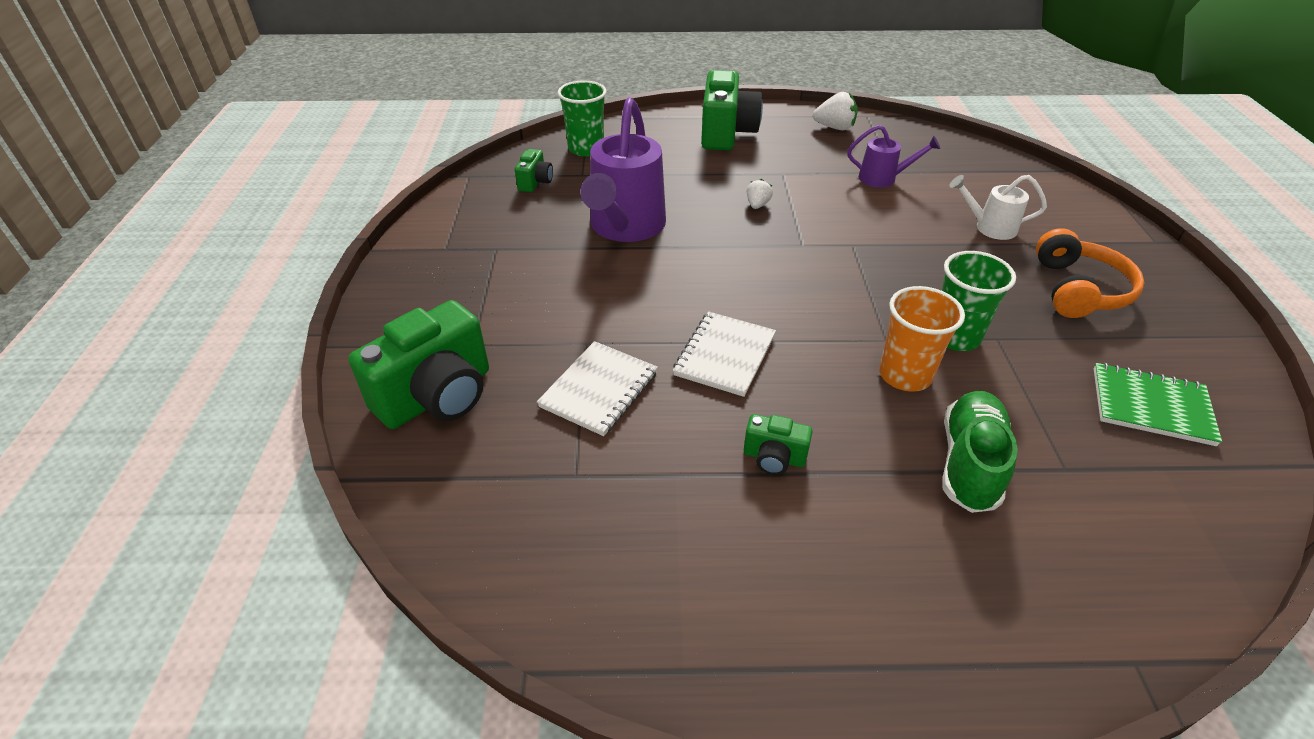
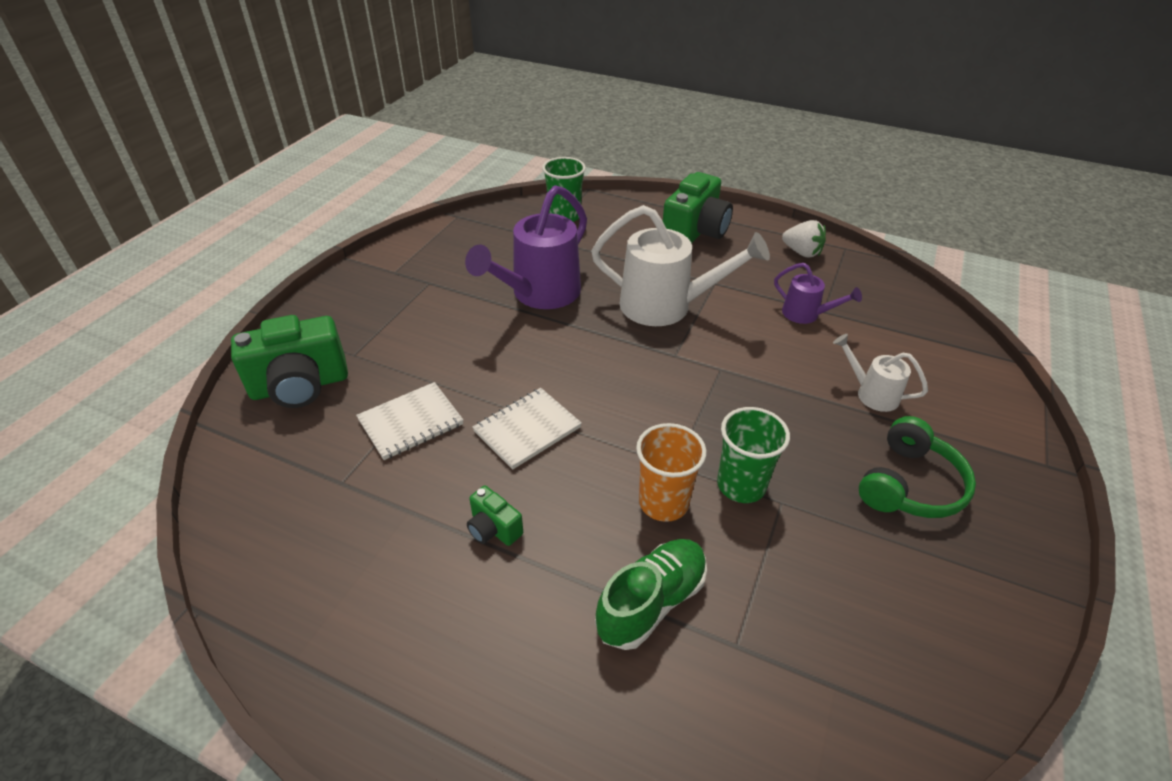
camera: 25 degrees right, 0 degrees up
(535, 182) = (502, 235): green camera -> none
(757, 205) = (666, 306): white strawberry -> white watering can
(1078, 289) = (909, 484): orange headphones -> green headphones
(1151, 406) = (879, 624): green notebook -> none

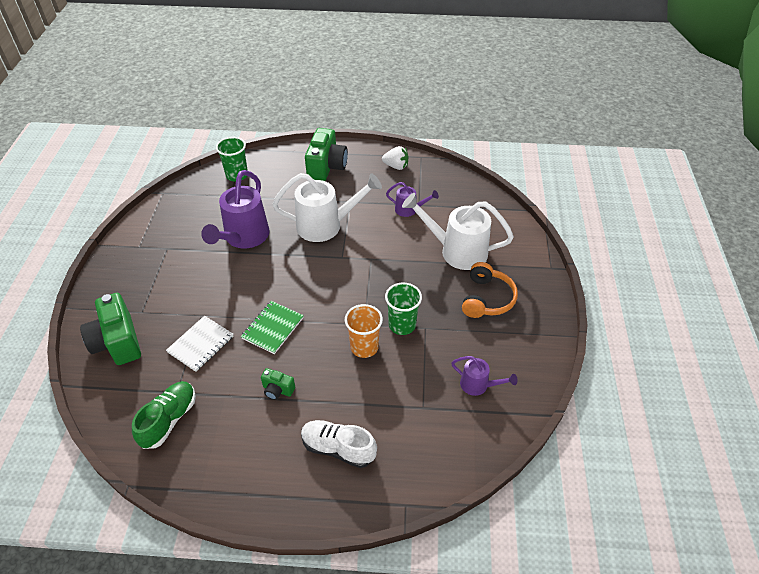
camera: 20 degrees left, 5 degrees up
(300, 386) = (117, 342): green camera -> green camera turned 105 degrees clockwise
(527, 429) = (273, 328): white notebook -> green notebook
(554, 669) = (338, 448): none -> white shoe
(651, 602) = (375, 400): green shoe -> green shoe (169, 420)
(857, 639) = (478, 385): none -> purple watering can
(871, 393) = (457, 251): white watering can -> white watering can, size x1.96
(909, 484) = (486, 298): green headphones -> orange headphones

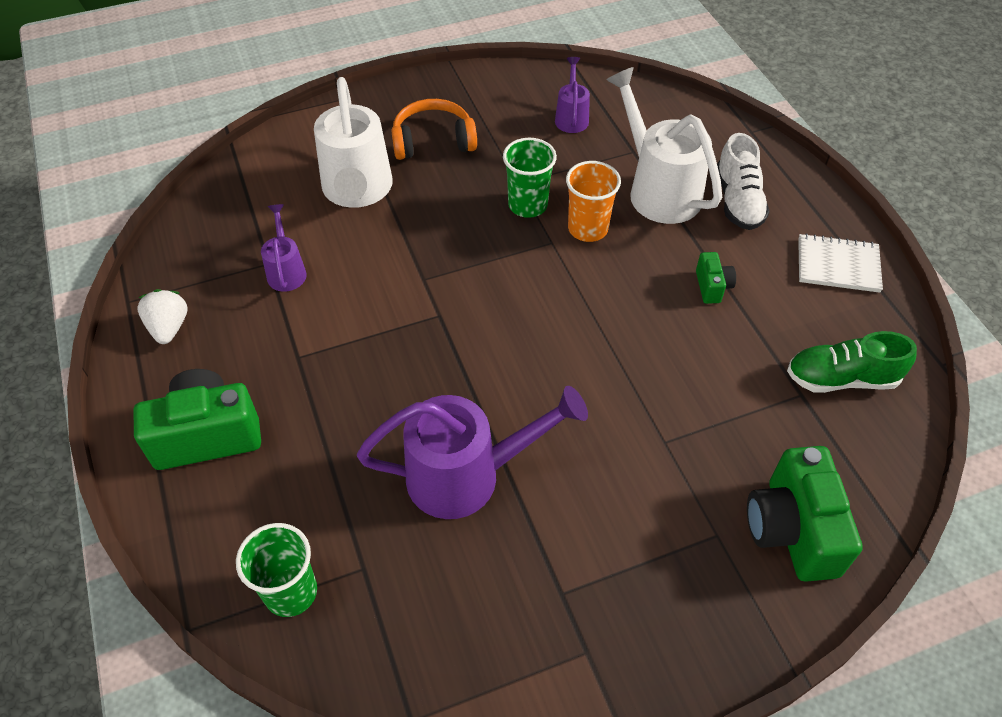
camera: 115 degrees left, 5 degrees up
(117, 342) = (792, 530): green camera -> green camera turned 135 degrees clockwise
(201, 344) = (712, 411): white notebook -> white notebook (838, 265)
(273, 328) = (625, 338): green notebook -> none
(326, 226) = (376, 365): white watering can -> white watering can (658, 189)

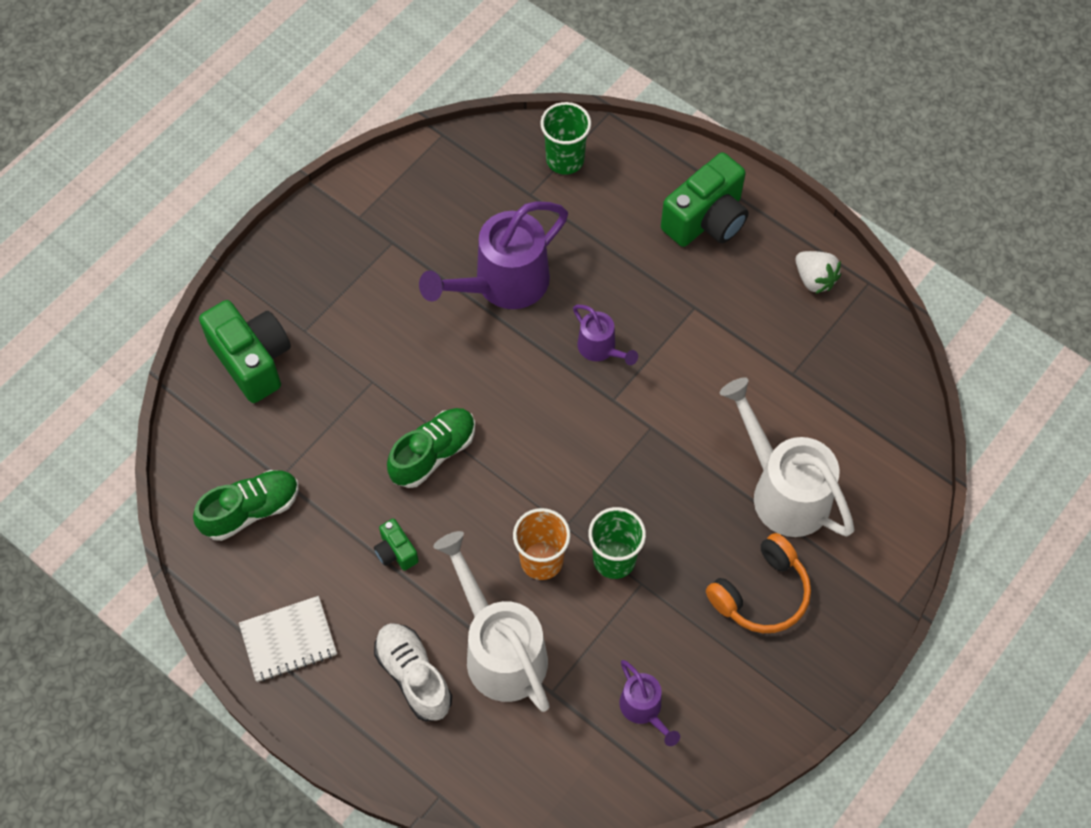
camera: 150 degrees right, 10 degrees up
(286, 271) = (771, 375): purple watering can -> purple watering can (600, 349)
(636, 347) = (433, 453): none -> green shoe
(658, 189) = (500, 649): white watering can -> white watering can turned 150 degrees counterclockwise

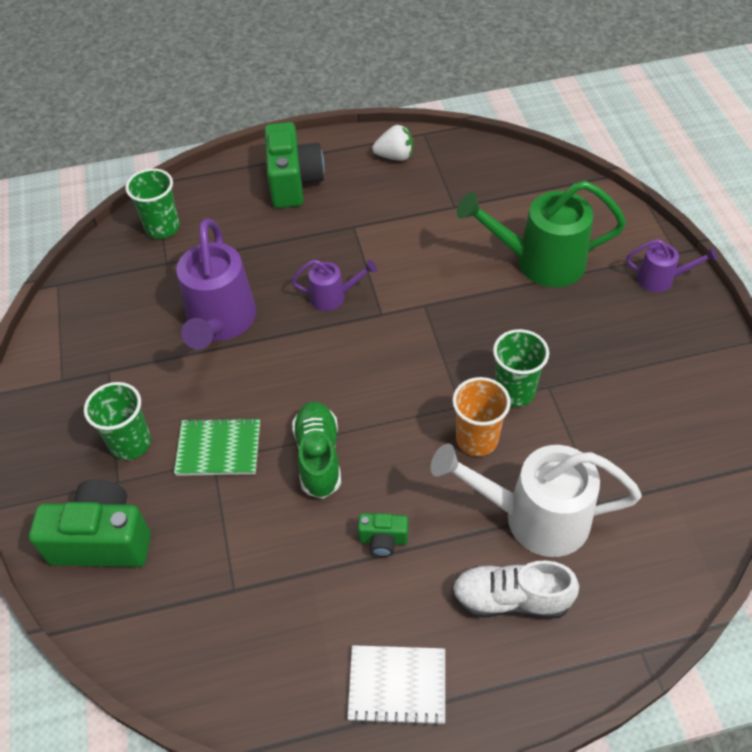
camera: 50 degrees left, 10 degrees down
(251, 510) = (243, 635): green shoe -> none
(288, 640) = (397, 685): white notebook -> white notebook turned 75 degrees clockwise
(342, 312) = (130, 443): none -> green cup
(385, 377) = (218, 449): none -> green notebook
(644, 709) = (658, 448): purple watering can -> purple watering can (661, 279)
(761, 593) = (612, 320): orange headphones -> none
(783, 490) = (539, 262): white watering can -> green watering can

